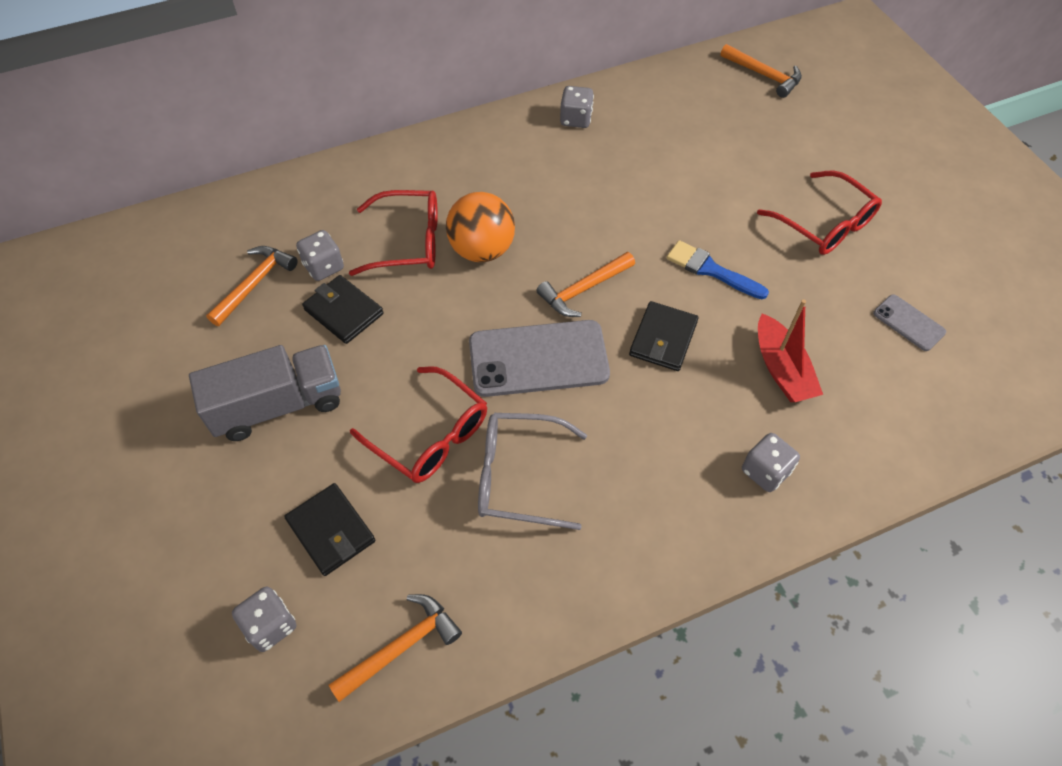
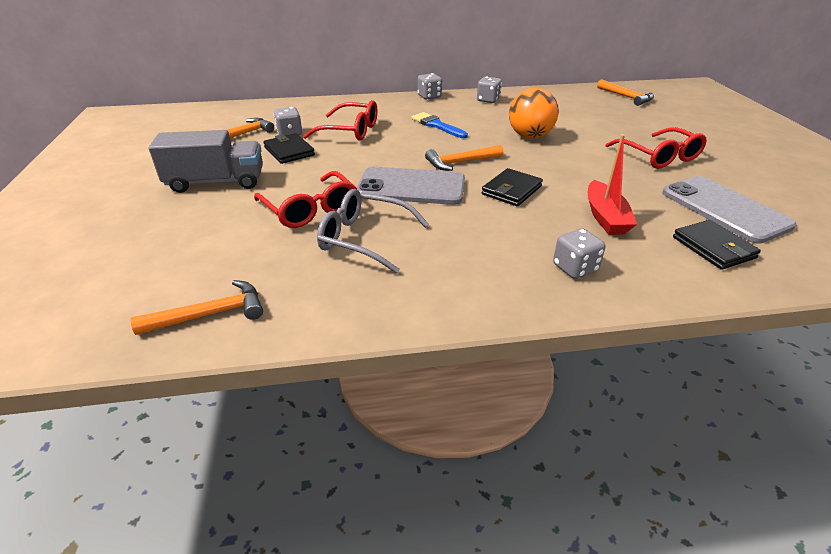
camera: 15 degrees right, 20 degrees down
(270, 625) = (122, 283): grey dice -> grey dice (429, 96)
(331, 531) = (205, 243): black wallet -> black wallet (713, 247)
(482, 250) = (397, 139): orange ball -> orange ball (530, 136)
(711, 270) = (561, 165): blue brush -> blue brush (437, 125)
(908, 323) = (724, 209): grey phone -> grey phone, size x2.01

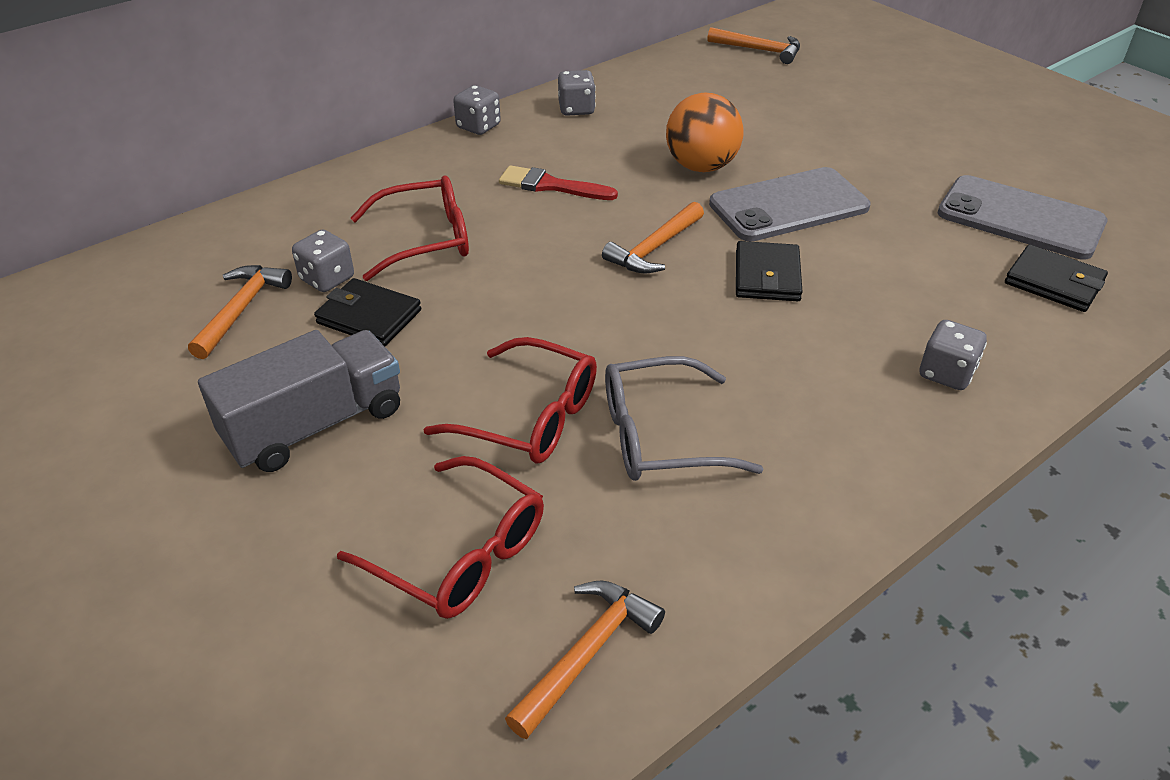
camera: 30 degrees left, 5 degrees up
(411, 187) = (631, 319): grey phone -> grey phone (788, 205)
(437, 125) = (551, 186): blue brush -> red brush
(605, 217) = (911, 279): red boat -> none
(659, 157) = (887, 154): red glasses -> red glasses (460, 554)

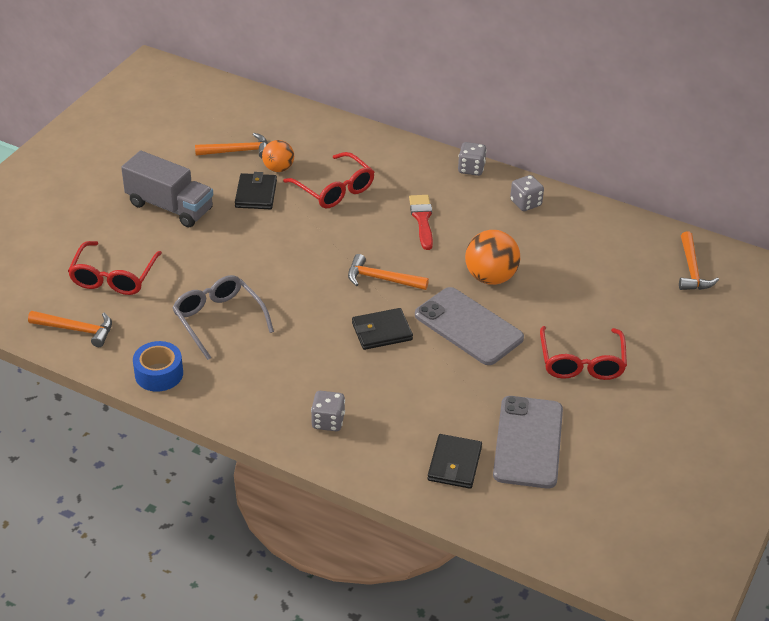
camera: 65 degrees right, 0 degrees up
(327, 279) = (278, 168): grey dice -> orange ball
(530, 417) = (210, 272): red glasses -> red glasses (581, 363)
(770, 550) = (159, 374): none -> blue tape

